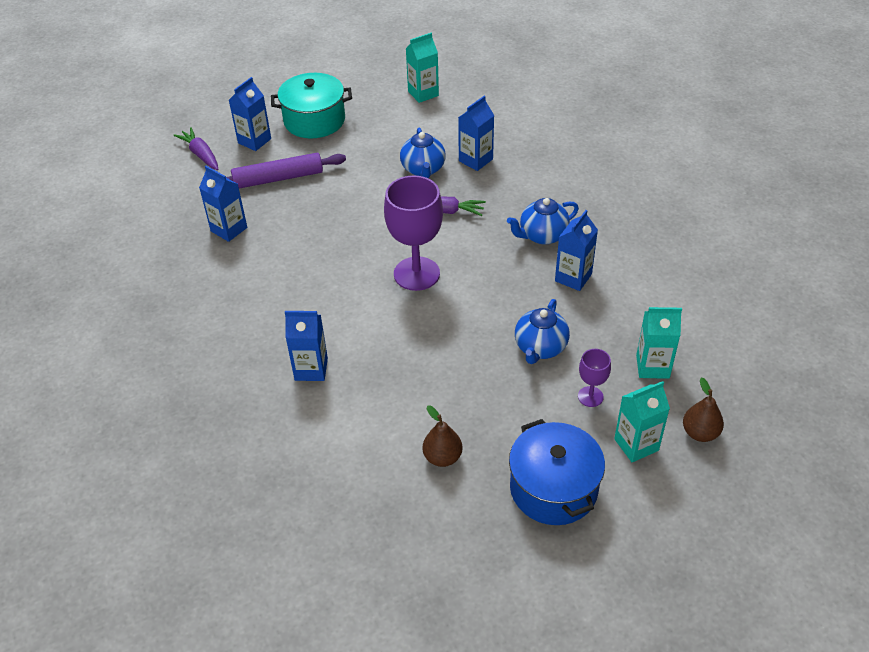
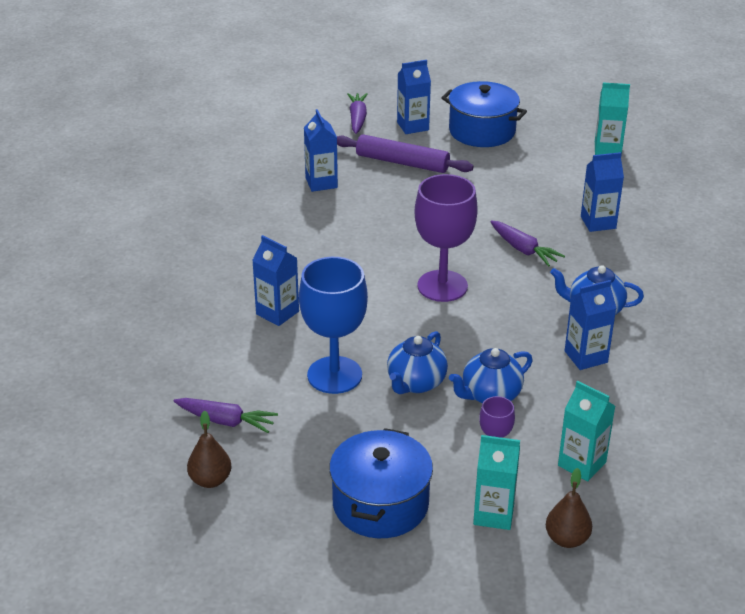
camera: 35 degrees right, 10 degrees down
(314, 120) = (482, 131): turquoise pot -> blue pot
(367, 493) = (225, 421): none -> purple carrot
(411, 399) = (334, 375): none -> blue goblet
(423, 169) = (539, 209): blue teapot -> blue teapot (415, 383)
(442, 457) = (313, 430): brown pear -> brown pear (210, 480)

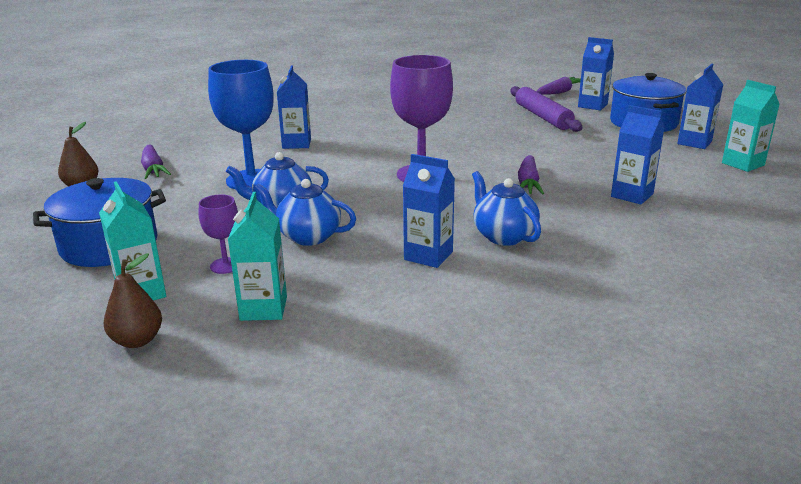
camera: 50 degrees right, 10 degrees down
(321, 183) = (465, 107): blue carton -> blue carton (694, 142)

